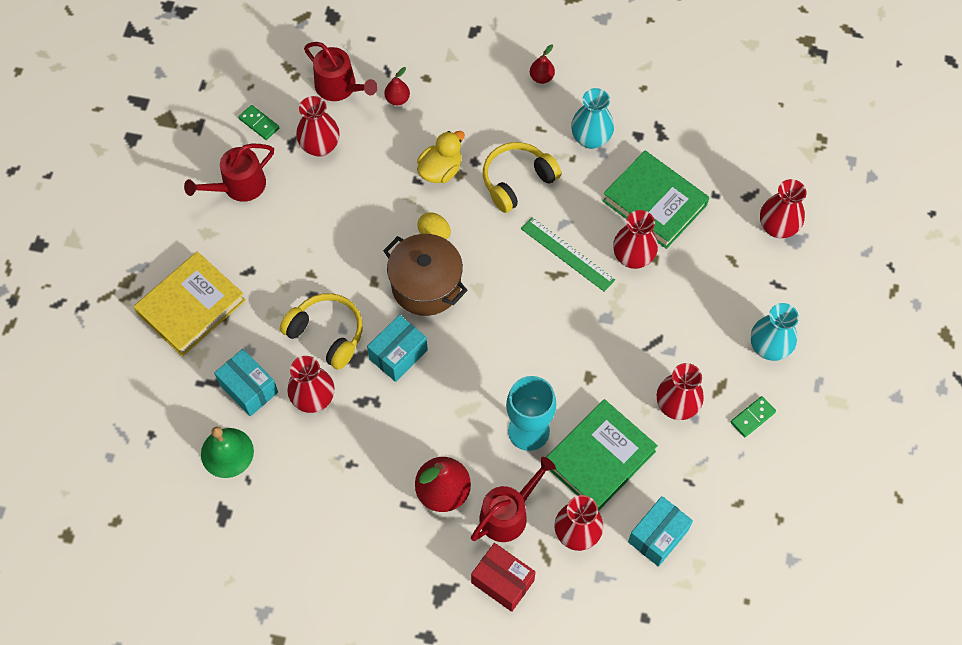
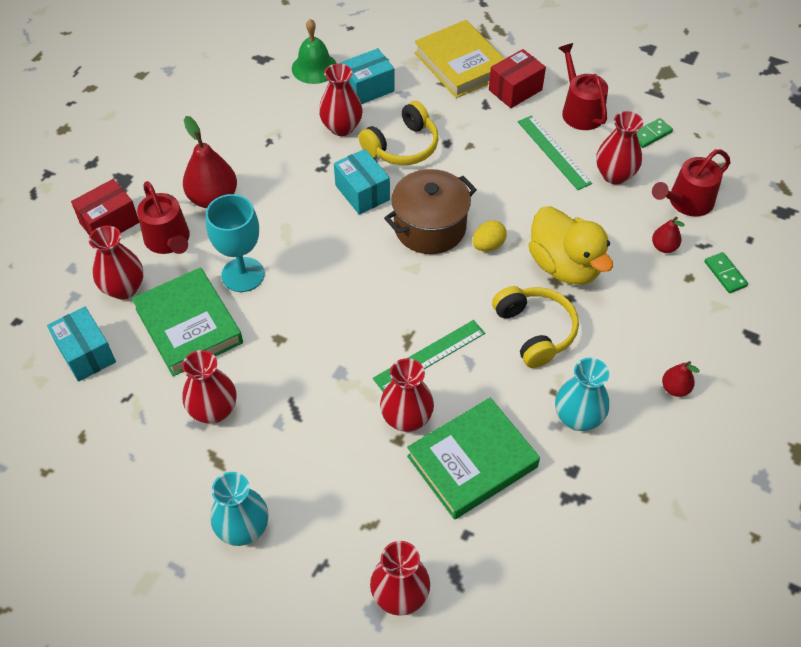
camera: 105 degrees right, 10 degrees down
(221, 248) = (515, 90): none -> red box
(302, 200) = (553, 152): none -> green ruler
(440, 170) = (564, 266): yellow duck -> yellow duck, size x1.51
(752, 417) = (167, 482): green domino -> green domino (725, 274)

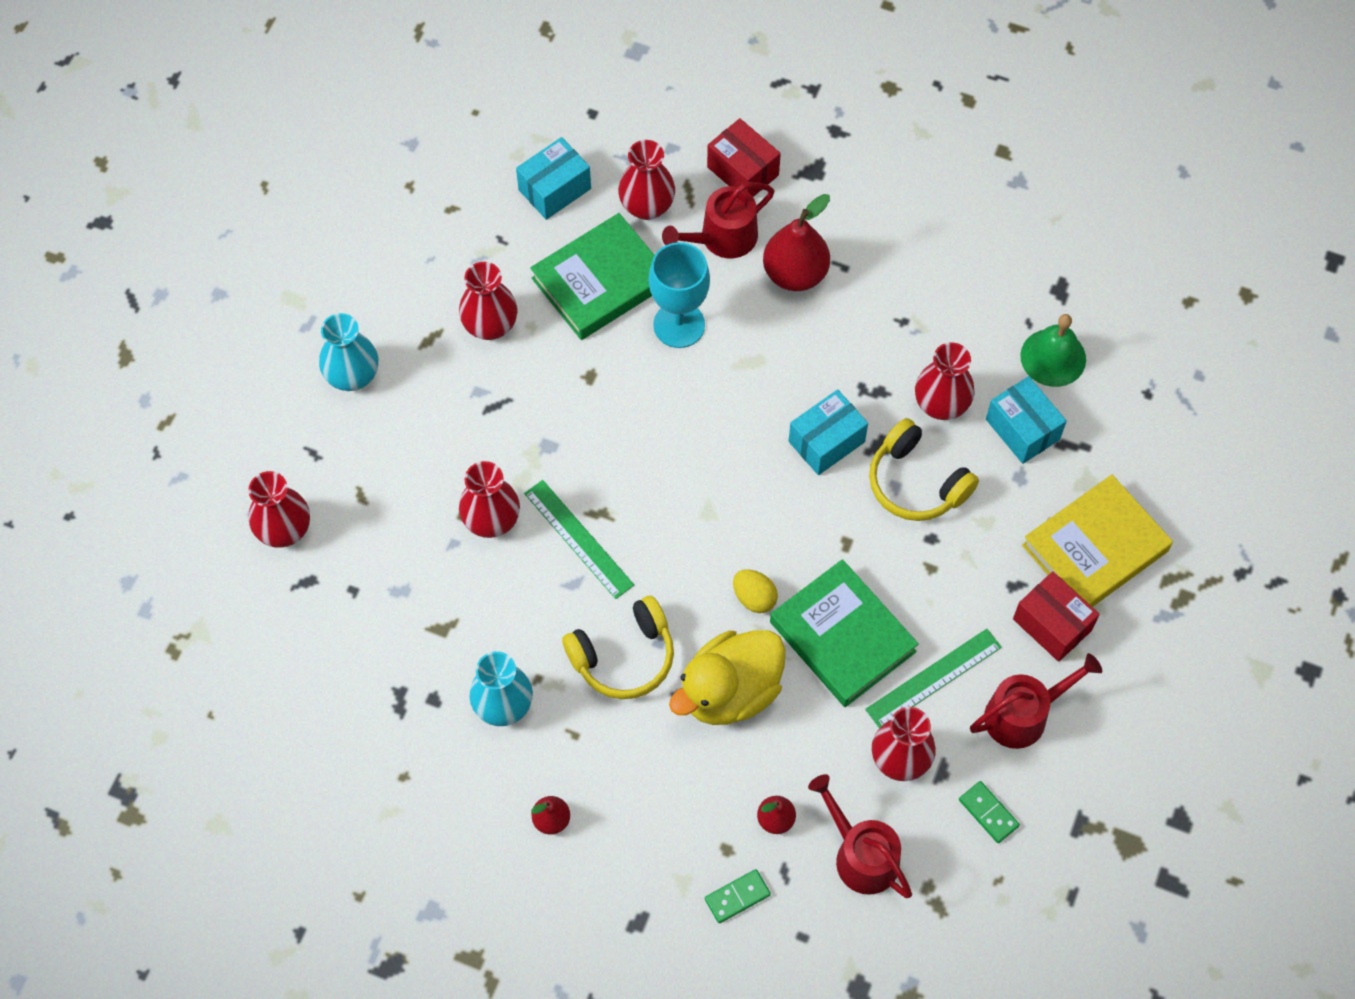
camera: 85 degrees right, 10 degrees up
(430, 227) = (777, 526): brown pot -> none
(472, 461) = (440, 592): green book -> green book (842, 637)

